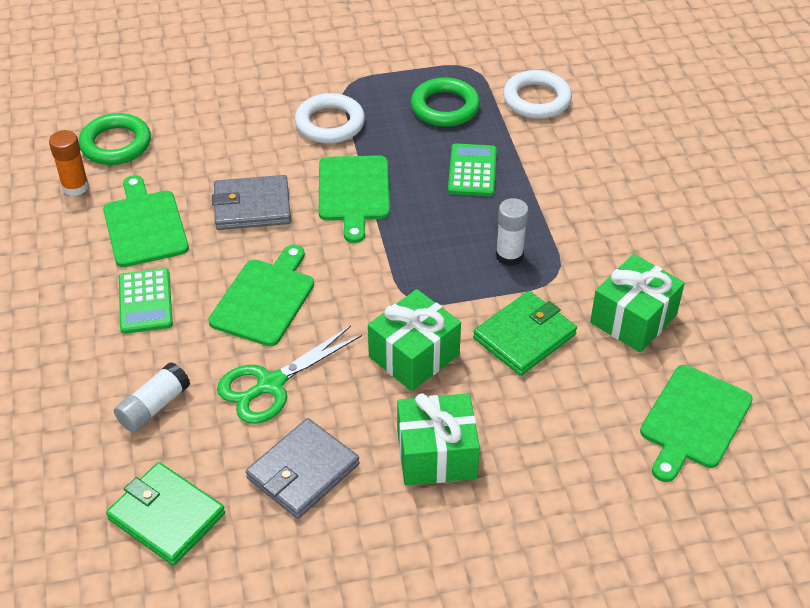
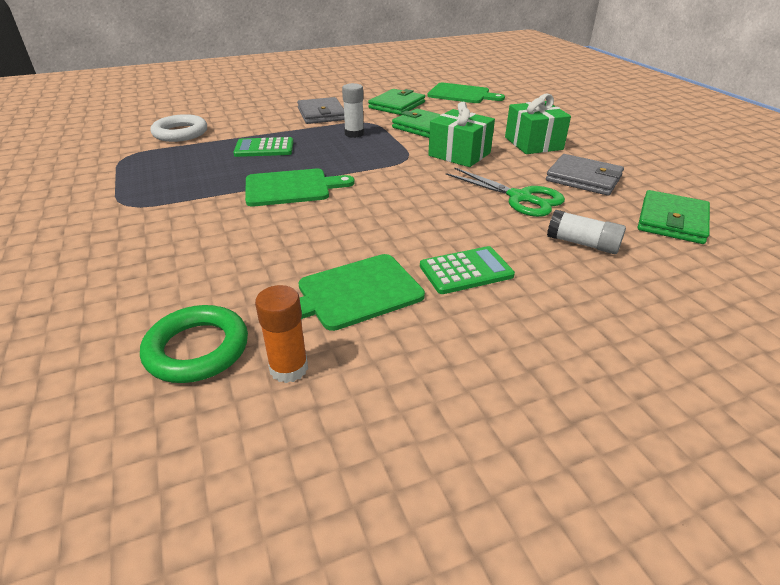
camera: 100 degrees left, 10 degrees down
(252, 206) = (315, 232): grey wallet -> grey wallet (321, 114)
(265, 299) = (432, 211): green cutting board -> none
(330, 123) = (189, 207): white ring -> none
(445, 107) = (180, 162): green ring -> none
(633, 319) = (397, 105): green gift -> green wallet

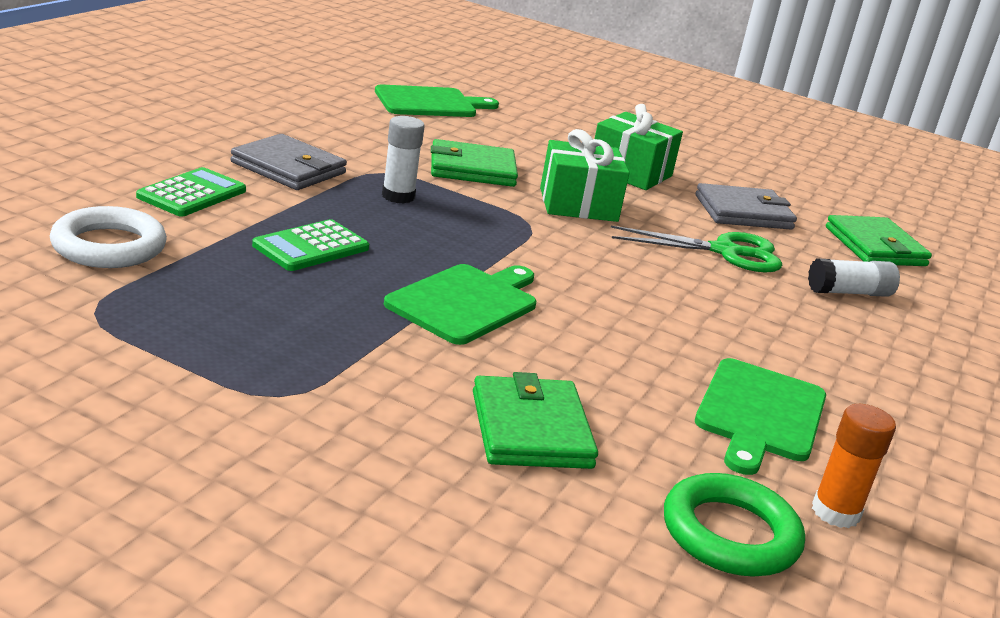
camera: 45 degrees left, 10 degrees down
(397, 105) = (373, 135): green wallet -> green wallet (531, 429)
(466, 271) = (808, 354): green calculator -> green calculator (192, 194)

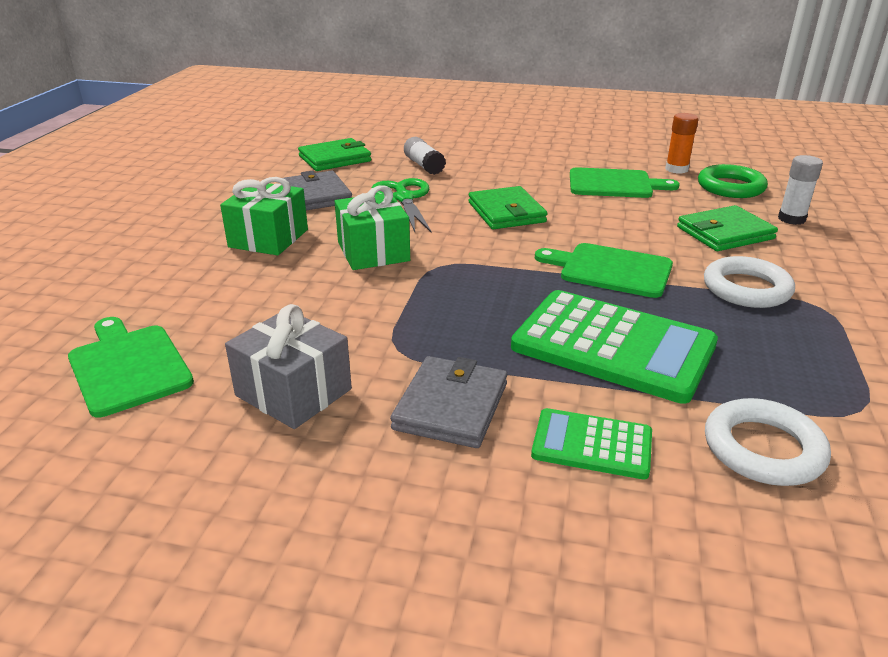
camera: 100 degrees left, 5 degrees up
(311, 247) = (613, 346): green calculator -> green calculator, size x1.90
(354, 133) = (293, 392): none -> grey gift
(360, 366) = (746, 289): none -> white ring
(398, 196) = (452, 329): white glue stick -> white glue stick (791, 219)
(472, 169) = (337, 306): green wallet -> green wallet (506, 212)

